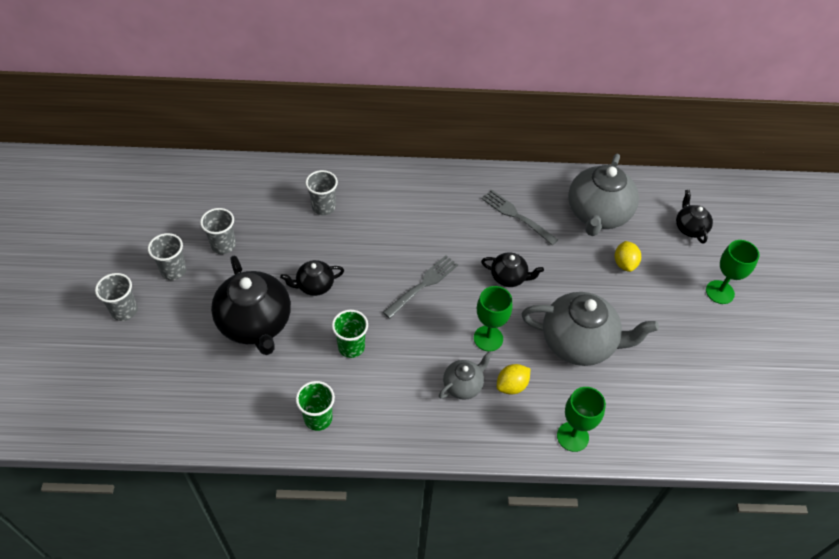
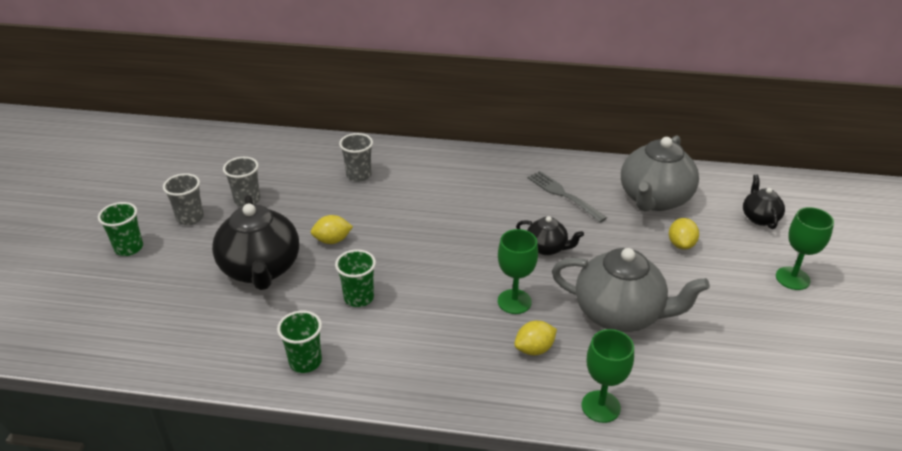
camera: 10 degrees right, 15 degrees down
(124, 311) = (129, 248): grey cup -> green cup
(314, 286) = (332, 240): black teapot -> yellow lemon
(423, 285) = (450, 248): grey fork -> none
(463, 385) = (478, 344): grey teapot -> none

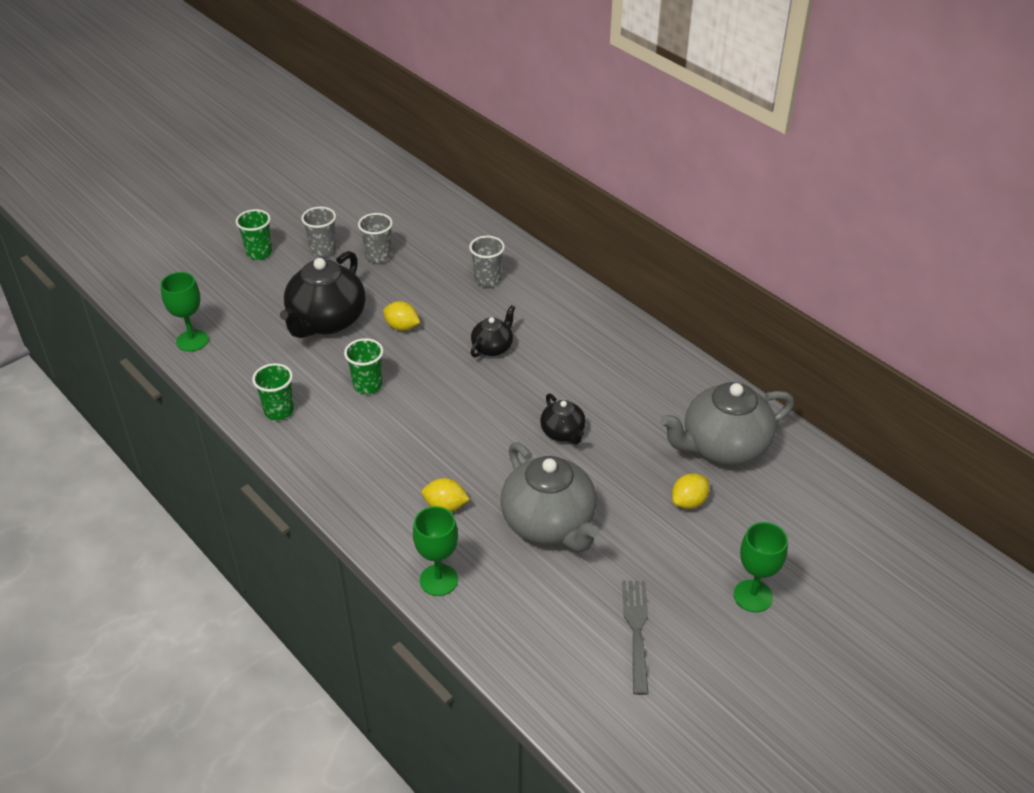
camera: 40 degrees right, 5 degrees up
(514, 301) = (478, 460): green goblet -> green goblet (192, 340)
(563, 195) = (641, 395): grey fork -> grey fork (636, 631)
(759, 217) = (806, 525): black teapot -> black teapot (493, 347)

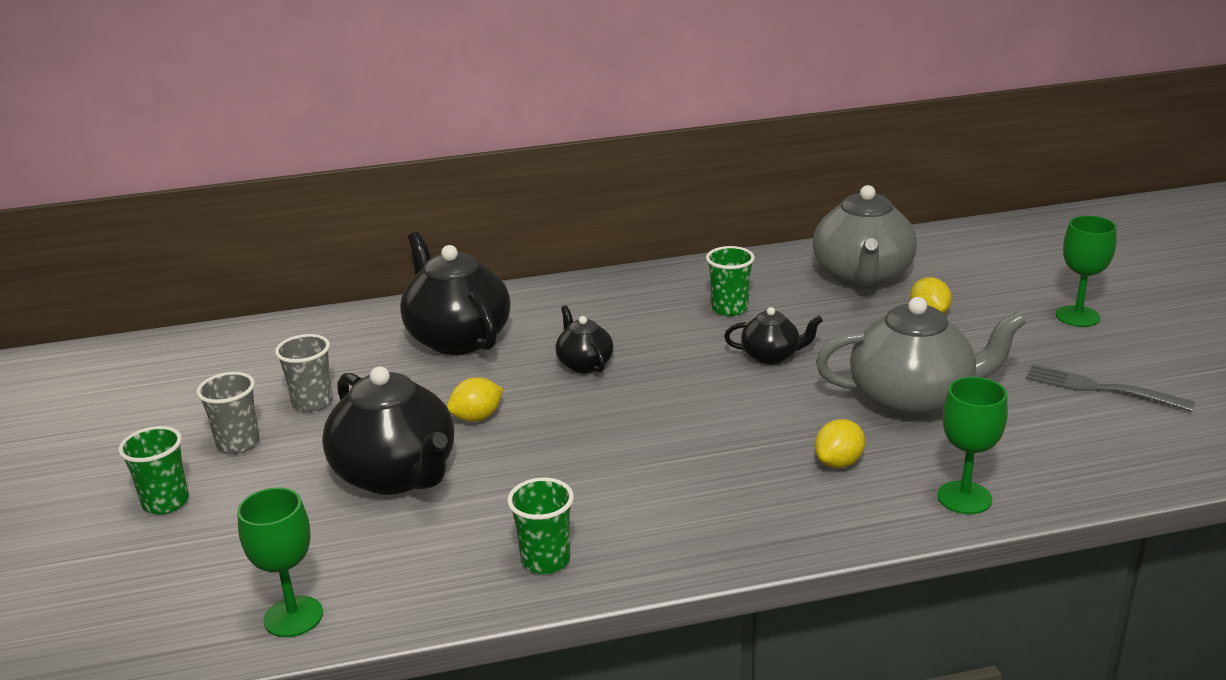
camera: 60 degrees left, 15 degrees down
(367, 385) = (565, 470): green cup -> green cup (729, 308)
(487, 280) = (457, 338): grey cup -> black teapot

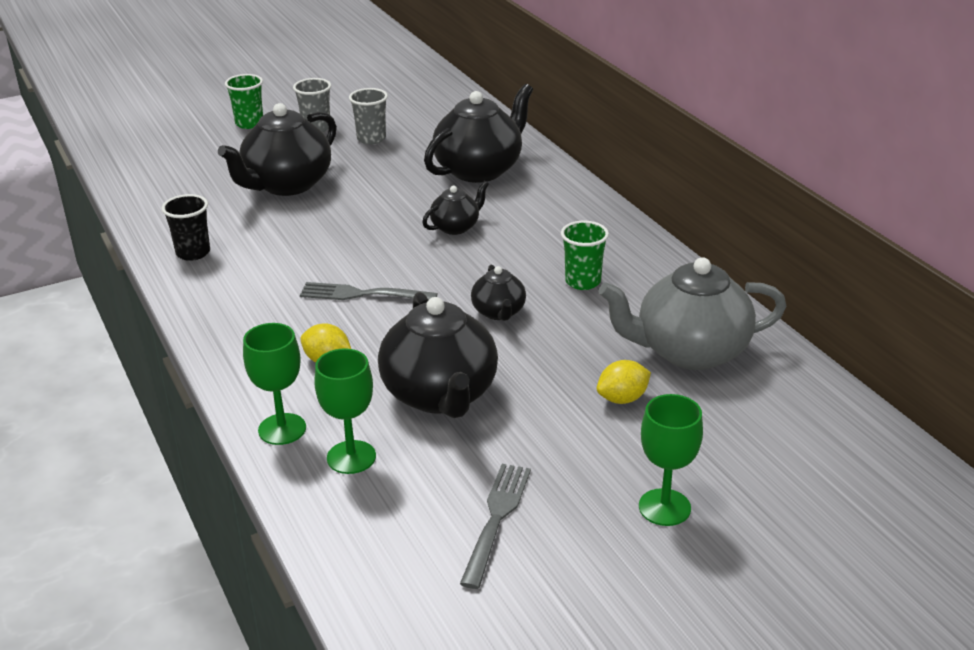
camera: 75 degrees right, 5 degrees up
(293, 617) = (139, 185): green goblet -> green goblet (351, 457)
(477, 417) = (364, 198): yellow lemon -> none
(545, 560) = (193, 253): green cup -> black cup
(707, 432) = (362, 294): none -> grey fork
(913, 400) = (440, 395): grey teapot -> black teapot

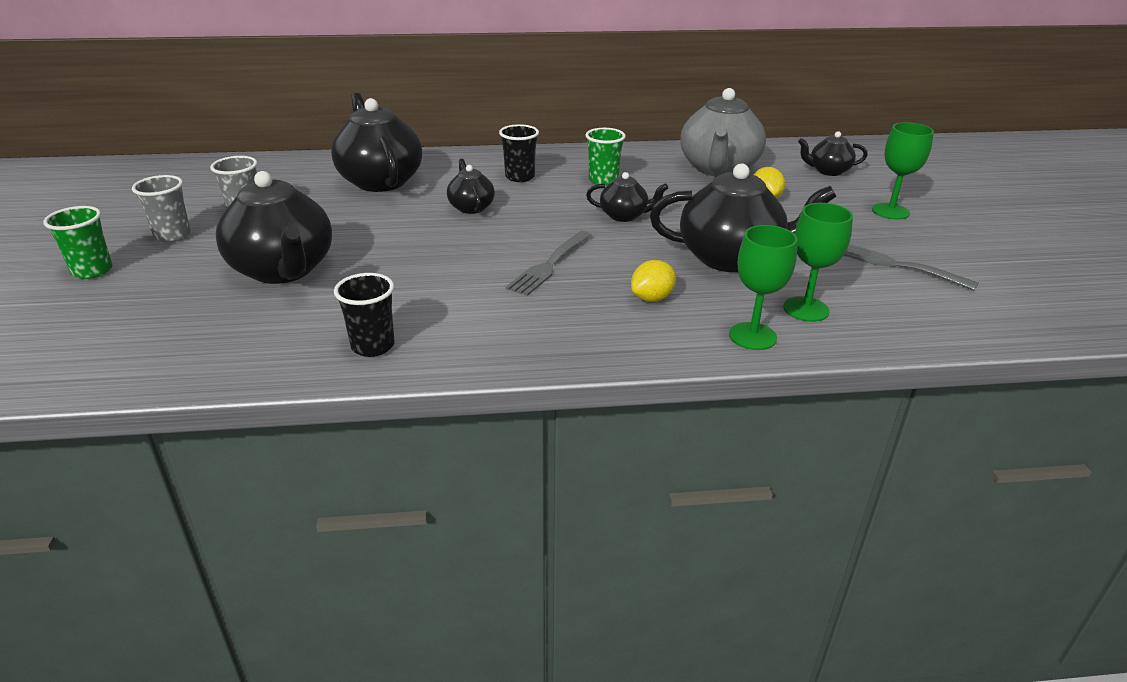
camera: 70 degrees left, 0 degrees up
(549, 233) = (520, 177): none -> black cup
(767, 442) = (828, 171): none -> black teapot

